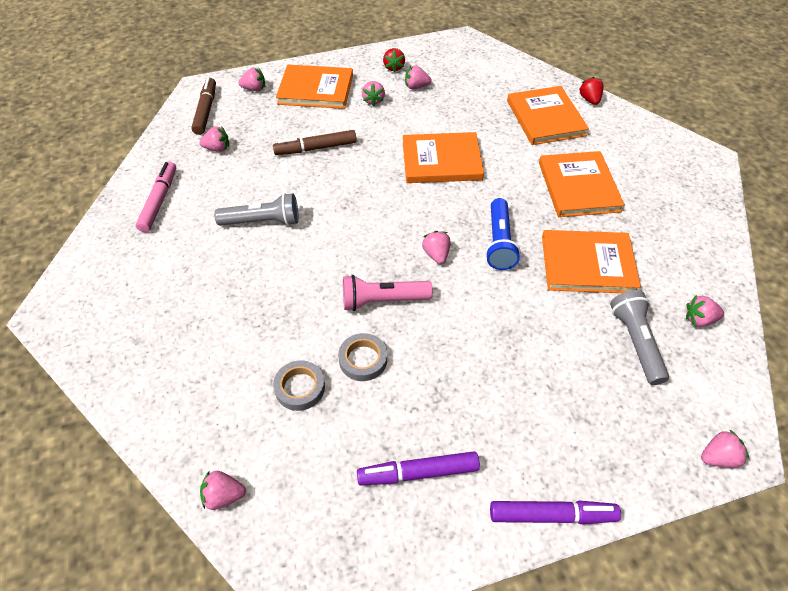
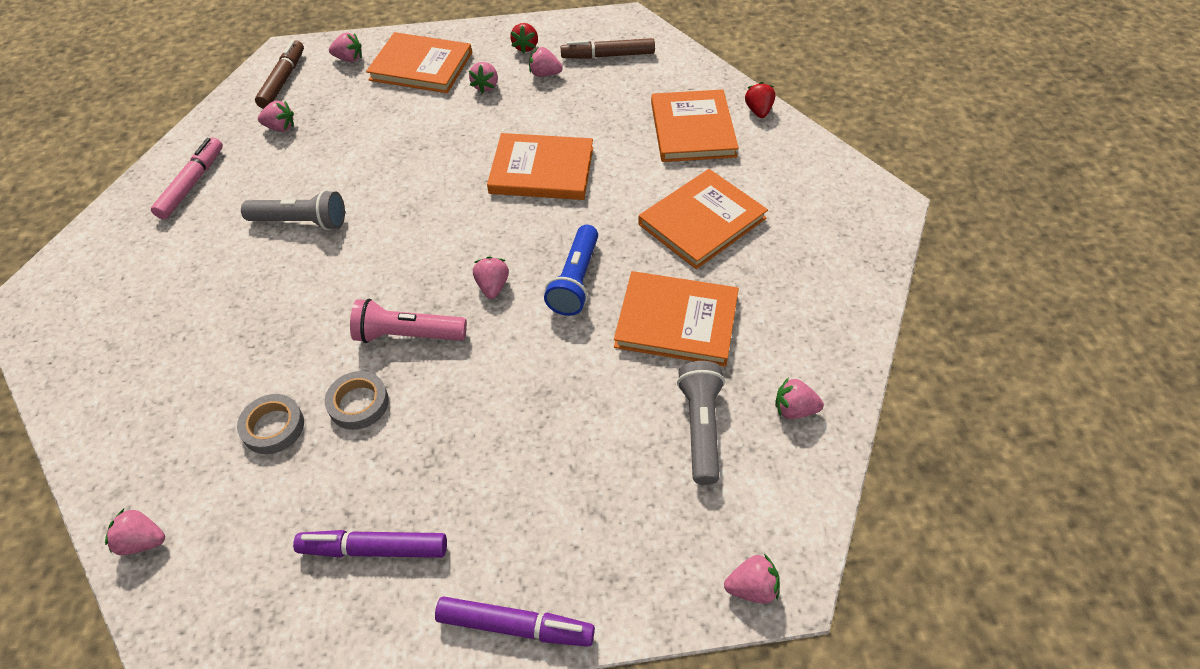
camera: 10 degrees right, 0 degrees up
(316, 148) = (395, 139): brown marker -> brown marker (608, 56)
(578, 187) = (702, 221): orange book -> orange book turned 45 degrees clockwise

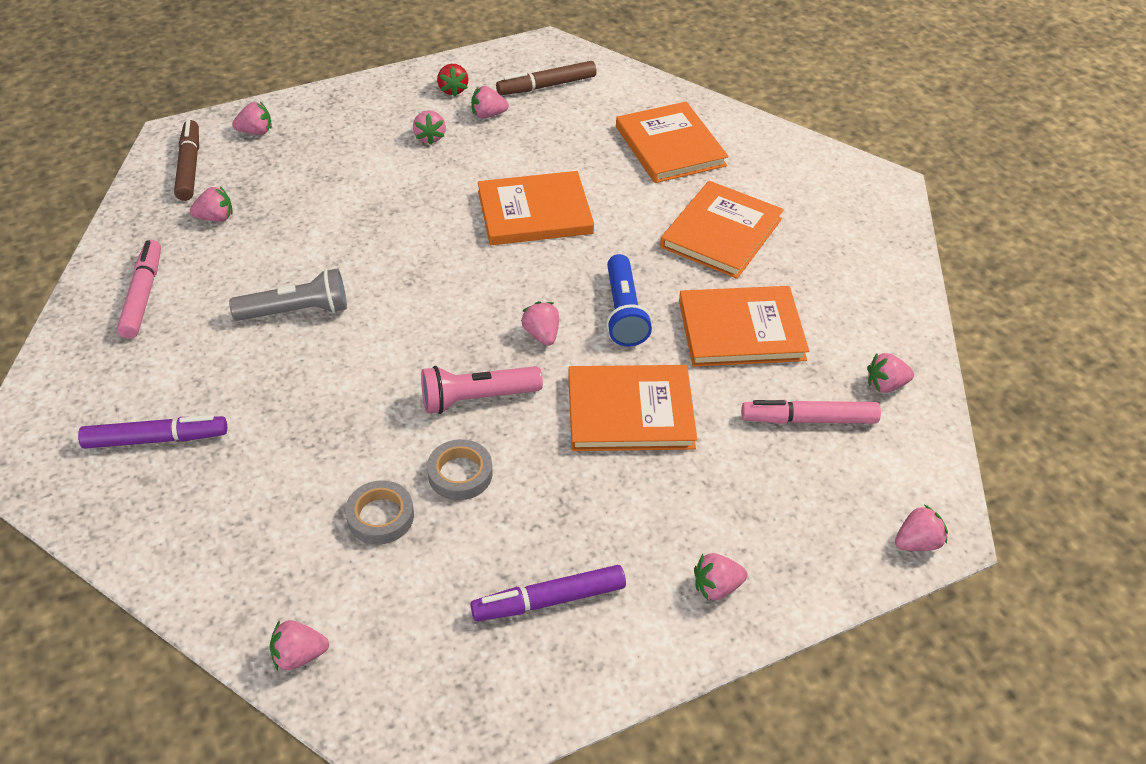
camera: 20 degrees left, 5 degrees down
(421, 66) = (345, 127): orange book -> orange book (630, 412)
(515, 626) = (721, 630): purple marker -> purple marker (156, 439)
(532, 579) = (716, 587): none -> pink strawberry
(701, 427) = (809, 419): grey flashlight -> pink marker
(758, 111) = (727, 118): red strawberry -> none

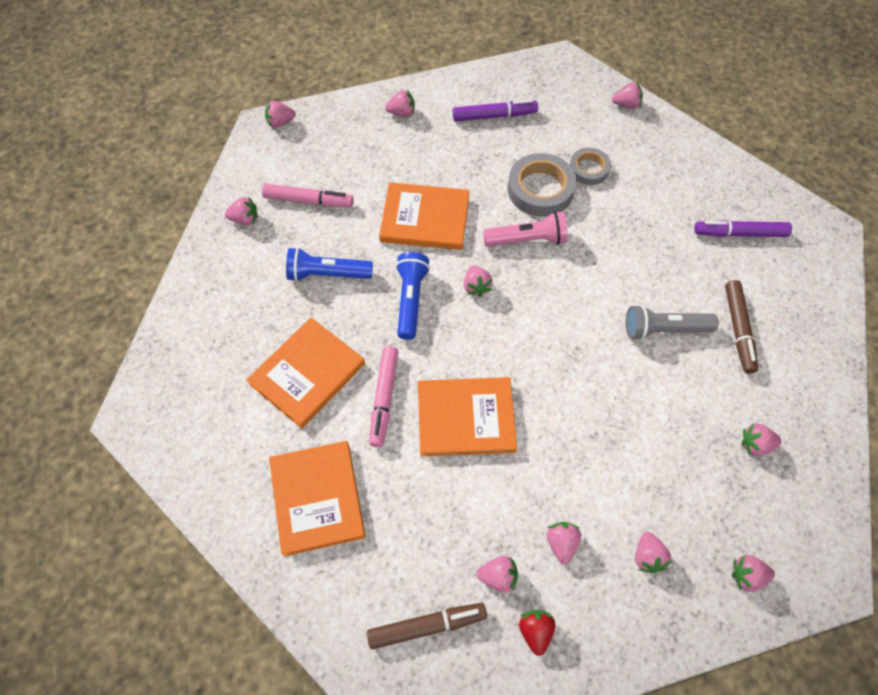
camera: 170 degrees left, 15 degrees up
(143, 295) = (791, 359): pink marker -> pink marker (384, 399)
(189, 167) = (801, 523): brown marker -> brown marker (738, 329)
(348, 136) = (647, 556): none -> pink strawberry
(460, 474) = (540, 189): grey tape -> grey tape, size x1.64
(741, 330) = (327, 274): orange book -> blue flashlight

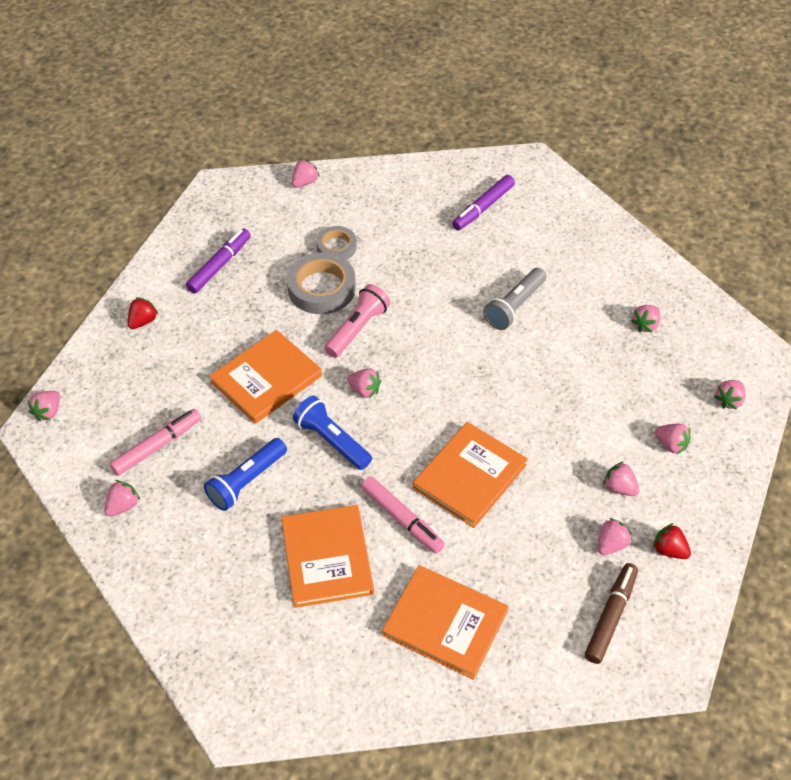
camera: 50 degrees left, 10 degrees down
(402, 112) = (143, 321): pink strawberry -> red strawberry
(738, 329) = (555, 267): brown marker -> none

